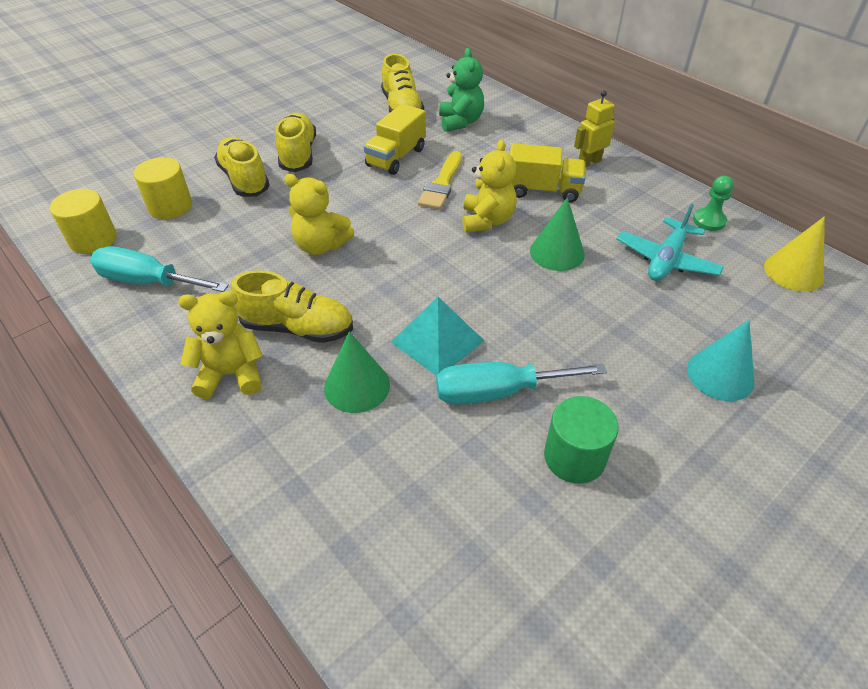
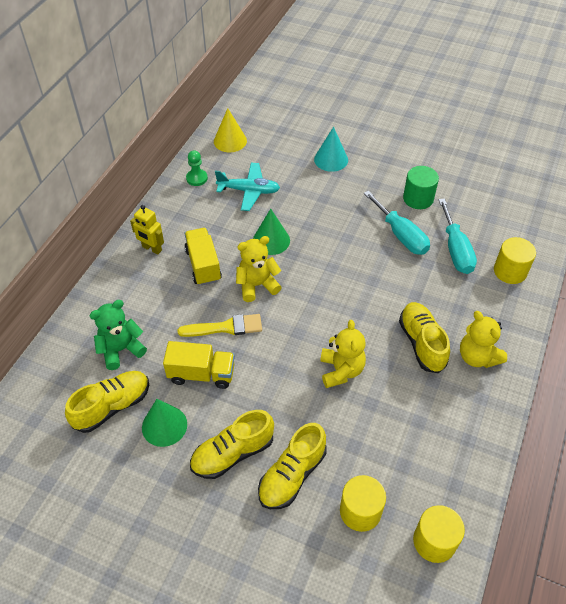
camera: 115 degrees left, 5 degrees up
(148, 282) = (446, 460): turquoise screwdriver -> turquoise screwdriver (455, 250)
(334, 507) = (510, 271): none -> yellow cylinder
(357, 386) = (440, 294): green cone -> green cone (164, 425)
(437, 341) = (384, 271): turquoise pyramid -> none

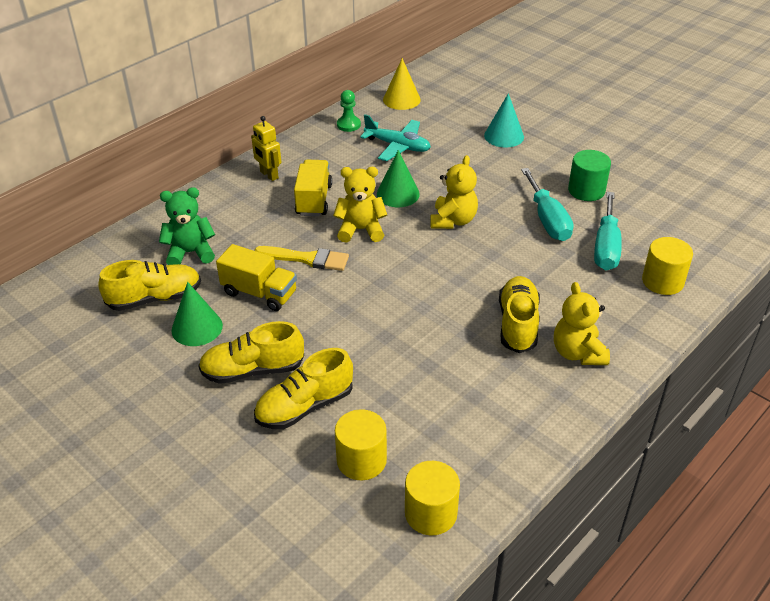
camera: 20 degrees right, 10 degrees down
(341, 370) = (411, 327): yellow teddy bear -> yellow teddy bear (453, 220)

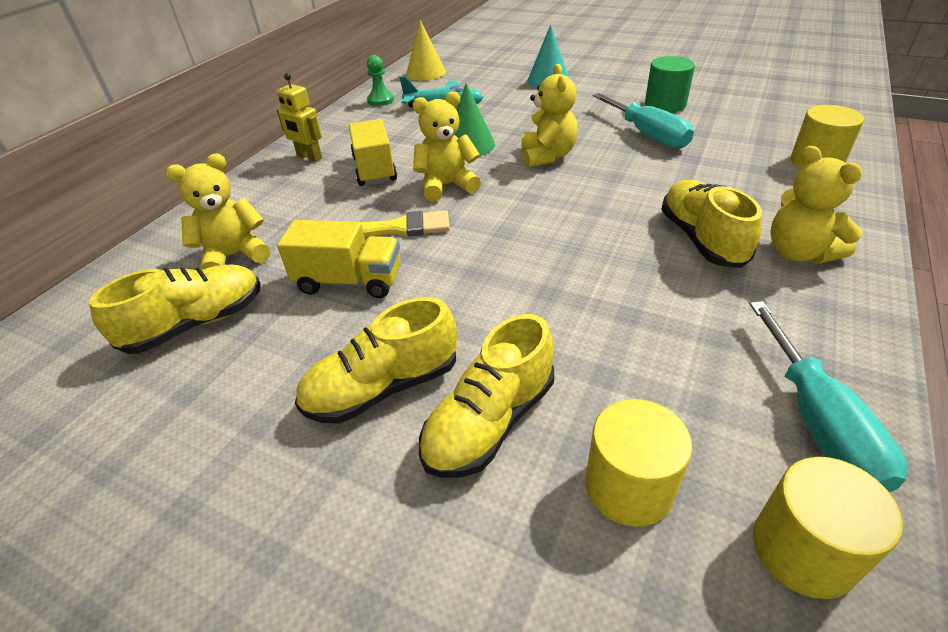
camera: 15 degrees left, 0 degrees up
(190, 253) = (234, 256): green teddy bear -> yellow teddy bear
(197, 328) = (273, 348): green cone -> none
(606, 247) = (728, 145): turquoise screwdriver -> turquoise screwdriver (818, 422)

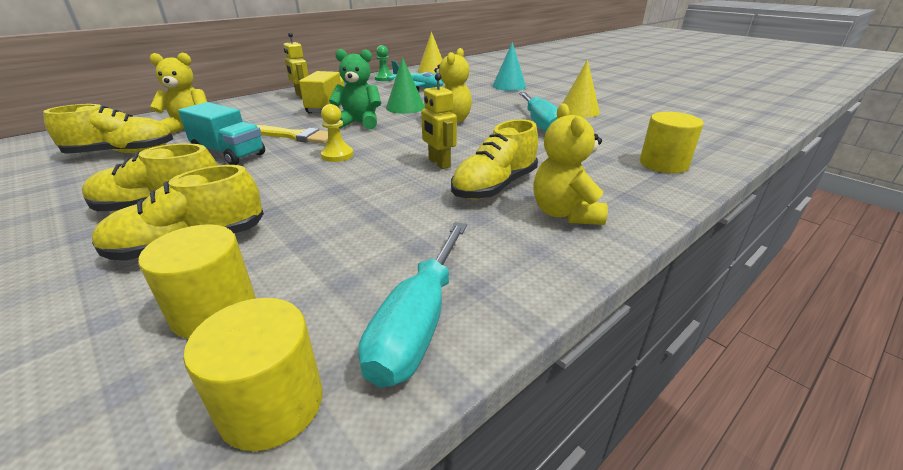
camera: 20 degrees right, 10 degrees down
(349, 281) = (229, 154): yellow truck -> turquoise truck
(446, 186) = (359, 123): yellow teddy bear -> green teddy bear
(486, 244) = (337, 155): none -> yellow pawn
(611, 223) = (439, 163): none -> yellow robot
(665, 105) = (578, 111): green cylinder -> yellow cone
(701, 239) = (494, 187): yellow shoe -> yellow shoe turned 150 degrees counterclockwise

